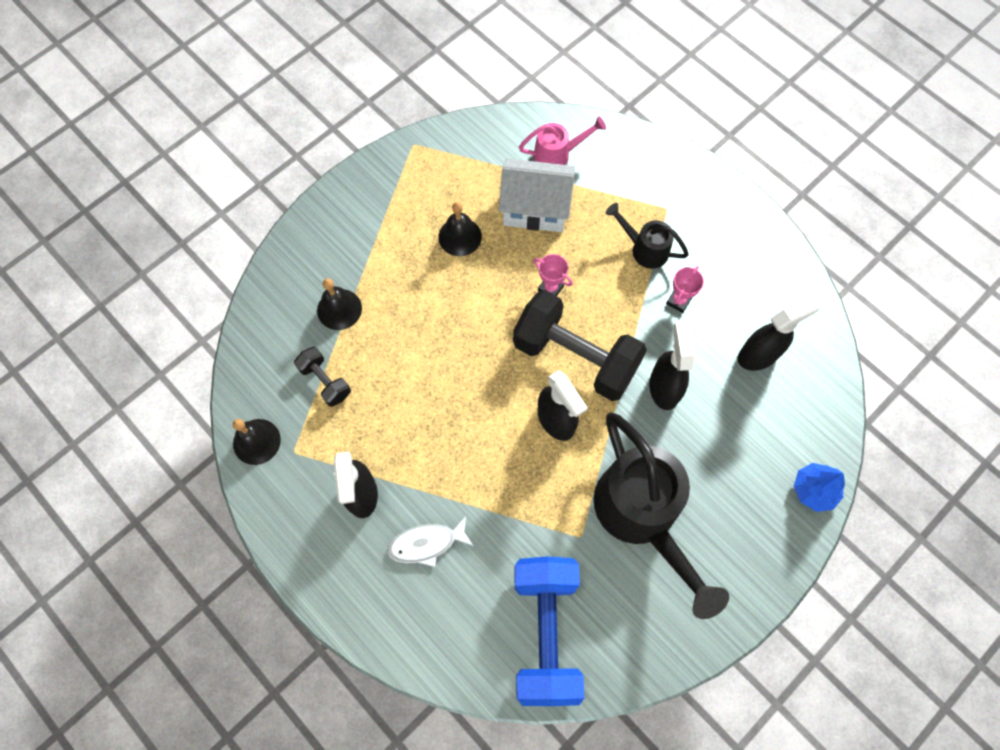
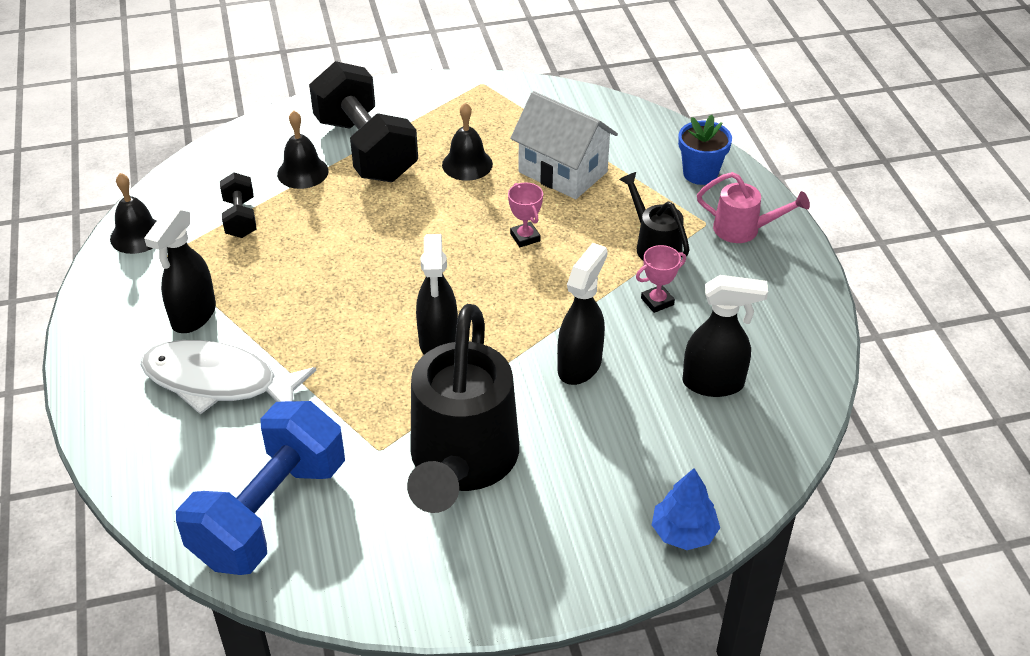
camera: 30 degrees right, 25 degrees down
(426, 544) = (218, 382): white fish -> white fish, size x1.69
(557, 155) = (621, 141): pink watering can -> pink watering can (743, 230)
(575, 357) = (504, 301): black dumbbell -> black dumbbell (366, 149)
(633, 161) = (700, 173): none -> blue flower pot

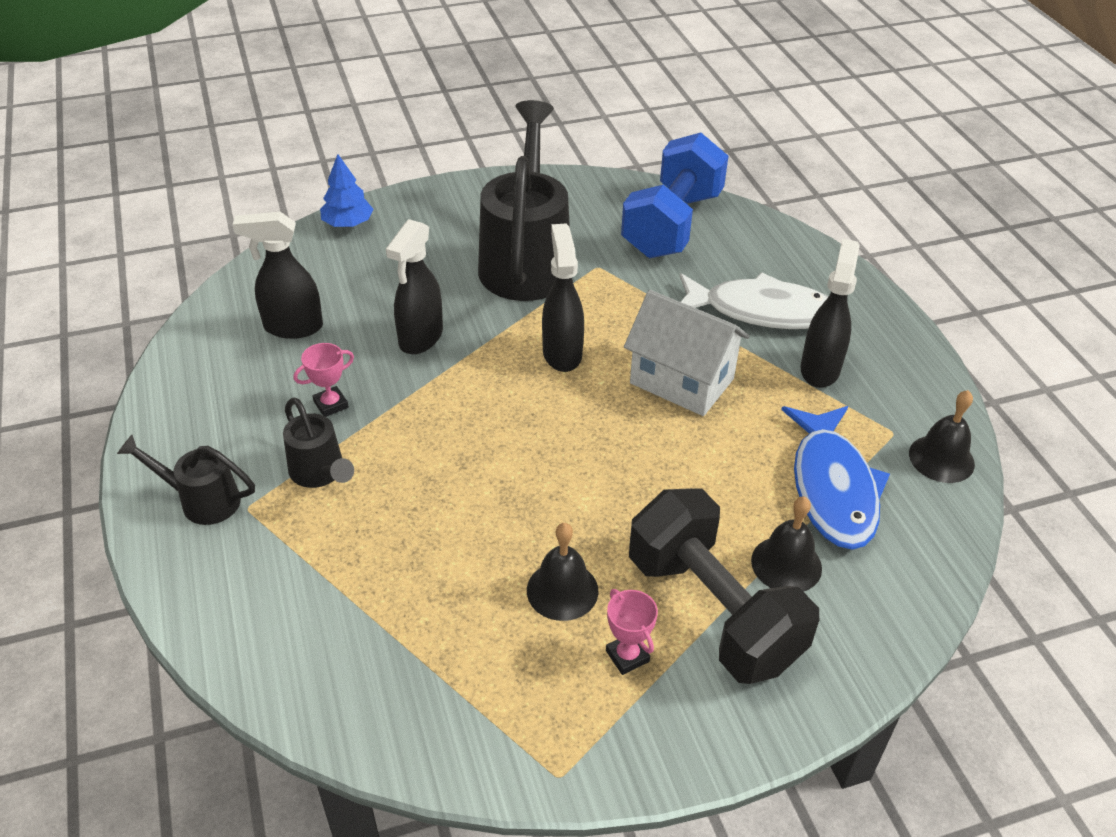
camera: 175 degrees right, 0 degrees up
(240, 218) = (832, 487): black dumbbell -> blue fish
(525, 237) = (477, 477): pink trophy -> pink trophy (627, 656)
(563, 172) = (426, 583): white house -> white house (681, 381)
(700, 173) = (231, 590): blue flower pot -> none
(743, 230) = (202, 500): pink watering can -> black watering can

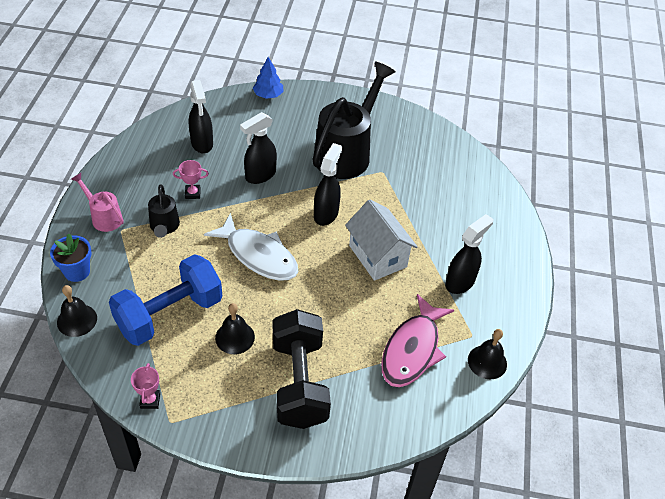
camera: 25 degrees right, 5 degrees up
(202, 500) = (104, 217): black watering can -> pink watering can
(214, 607) = (77, 271): none -> blue flower pot
(292, 327) = (202, 144): black spray bottle -> black spray bottle turned 135 degrees counterclockwise
(627, 656) = (241, 383): pink trophy -> pink trophy (150, 400)
(672, 224) = (444, 163): blue dumbbell -> blue dumbbell (169, 314)
(761, 311) = (454, 235): white fish -> white fish (258, 255)
(786, 564) = (355, 377): black bell -> black bell (77, 320)
(832, 487) = (412, 349): blue fish -> pink fish

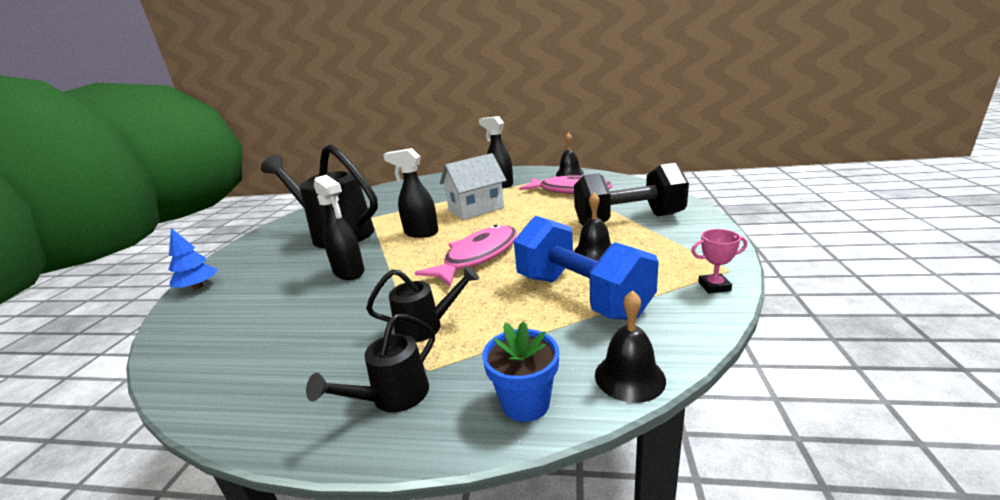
camera: 85 degrees left, 25 degrees down
(104, 217) = (393, 397): pink watering can -> black watering can
(192, 193) = (364, 314): pink trophy -> none
(202, 144) = (261, 323): black spray bottle -> none
(258, 255) = (477, 257): white fish -> pink fish

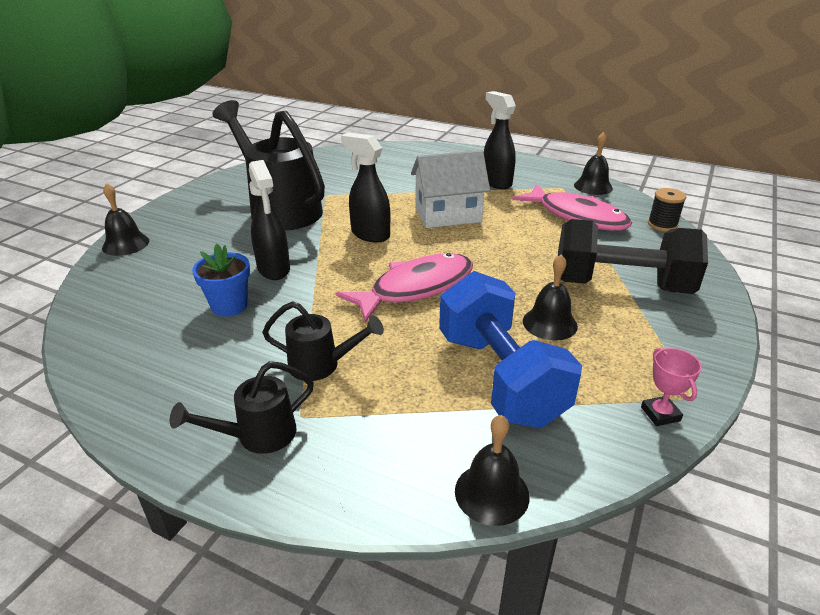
camera: 15 degrees right, 10 degrees up
(198, 287) = (125, 244): blue tree -> black bell
(525, 403) = (375, 485): blue flower pot -> blue flower pot (229, 306)
(630, 183) = (662, 225): none -> black spool
(714, 286) = (660, 414): pink trophy -> pink trophy turned 60 degrees clockwise

